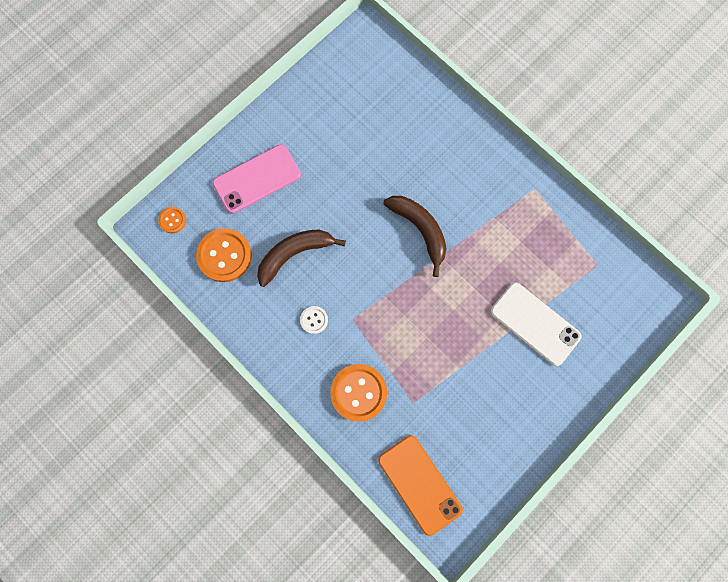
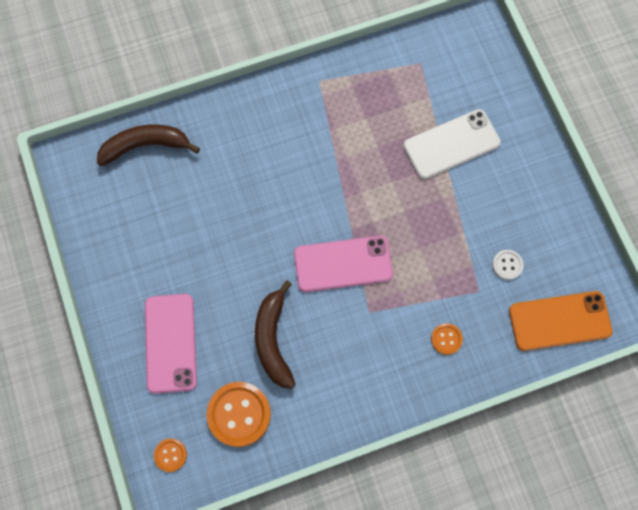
camera: 65 degrees left, 5 degrees down
(314, 320) = (352, 350): white button -> white button (507, 265)
(358, 392) = (446, 339): orange button -> orange button, size x0.50
(383, 280) = (343, 264): none -> pink phone
(420, 229) = (308, 204): brown banana -> brown banana (145, 146)

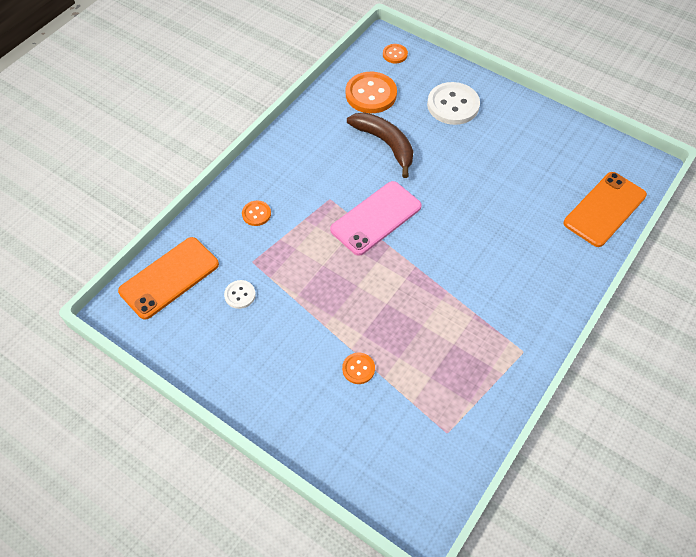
camera: 145 degrees right, 15 degrees down
(145, 146) = (604, 209): brown banana -> orange phone
(171, 343) = (453, 105): pink phone -> white button
(451, 144) = (358, 369): white phone -> orange button

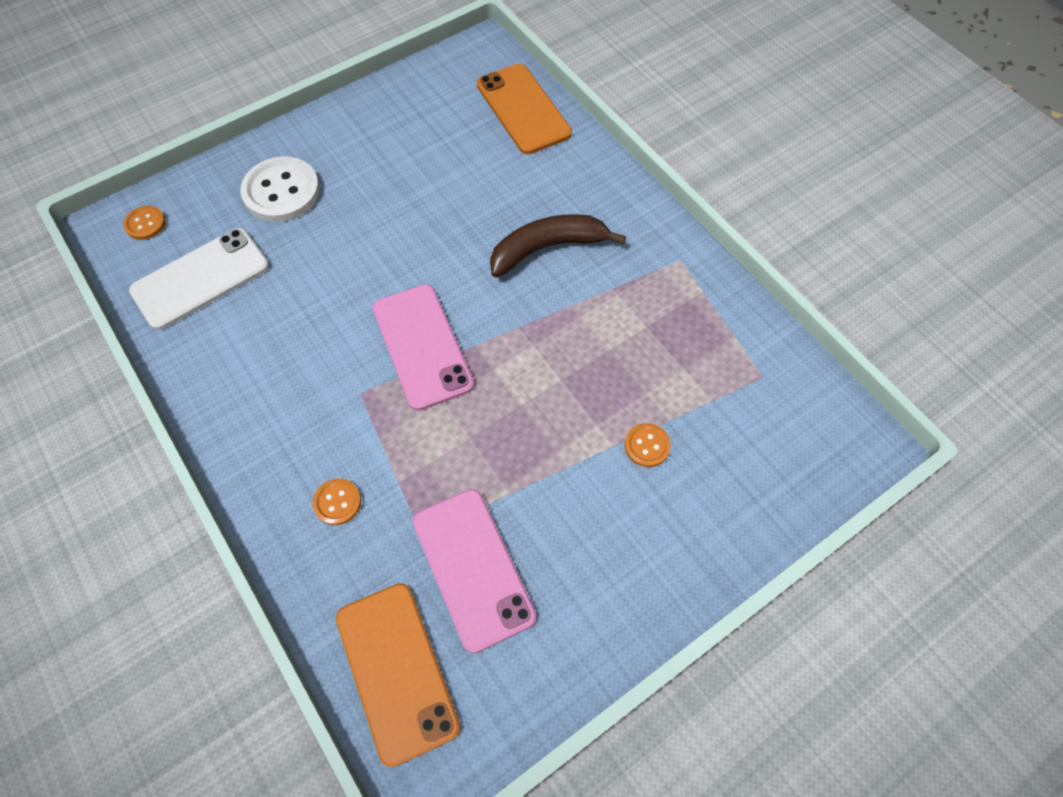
camera: 70 degrees left, 5 degrees up
(240, 295) = (473, 568): white button -> pink phone
(371, 94) = (201, 278): orange button -> white phone
(385, 144) = (302, 291): brown banana -> brown banana (547, 248)

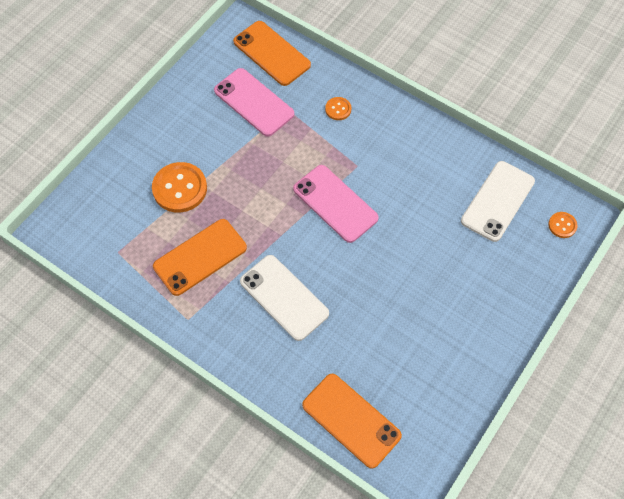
camera: 160 degrees right, 0 degrees up
(281, 191) = (490, 280): white button -> none
(547, 248) = (284, 297): brown banana -> white phone
(643, 332) = (200, 257): none -> orange phone
(647, 446) = (180, 188): orange button -> orange button, size x1.98

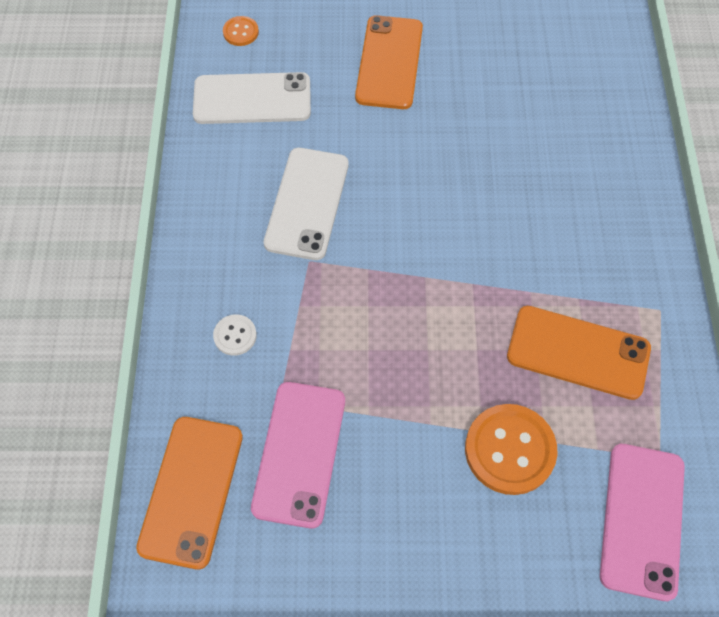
camera: 125 degrees left, 0 degrees up
(284, 297) = (545, 230): white phone -> white phone (307, 203)
(335, 203) = (383, 252): pink phone -> pink phone (642, 520)
(338, 109) = (235, 335): orange button -> white button
(351, 420) = (613, 95): orange phone -> orange phone (389, 62)

